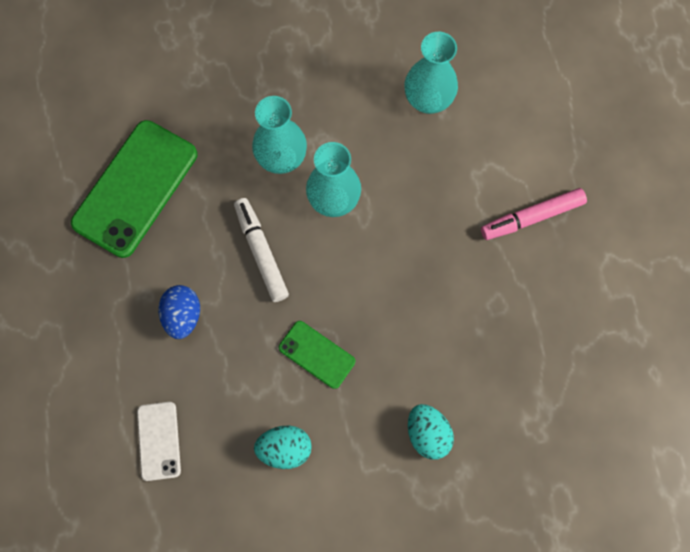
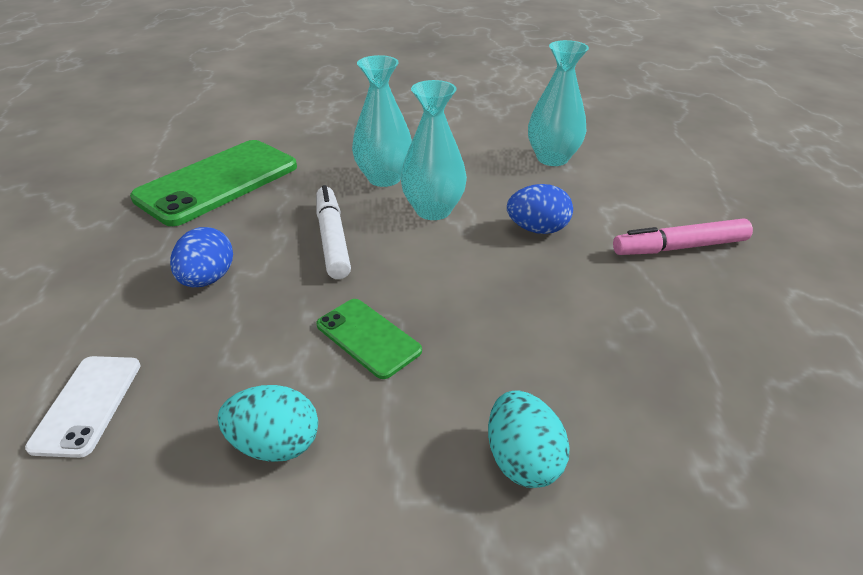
camera: 10 degrees right, 35 degrees down
(421, 212) = (537, 229): none -> blue egg

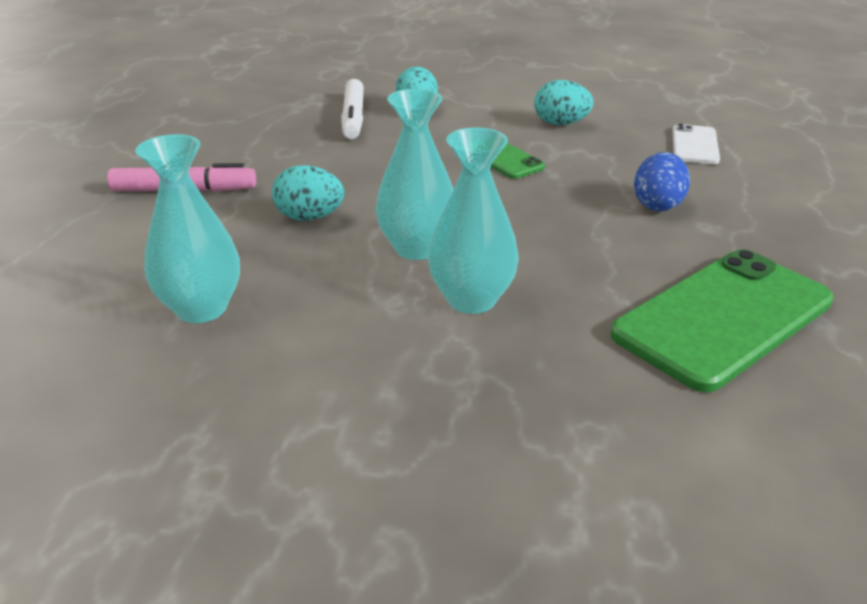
camera: 170 degrees left, 5 degrees down
(332, 239) = (539, 228): white marker -> white marker (353, 118)
(537, 229) = (309, 217): blue egg -> turquoise egg

